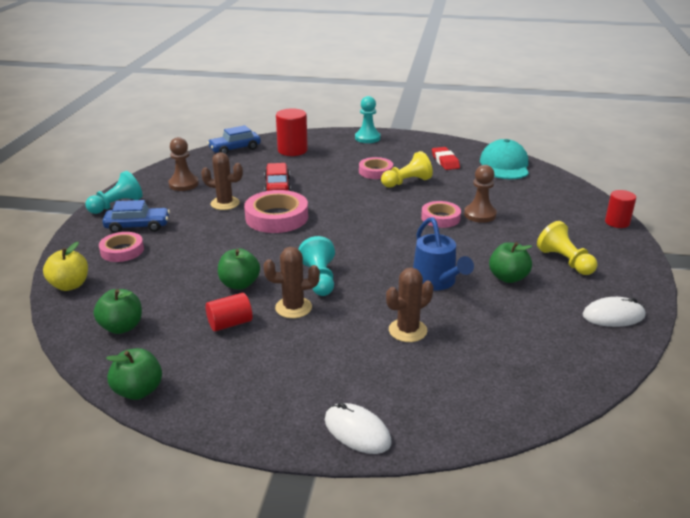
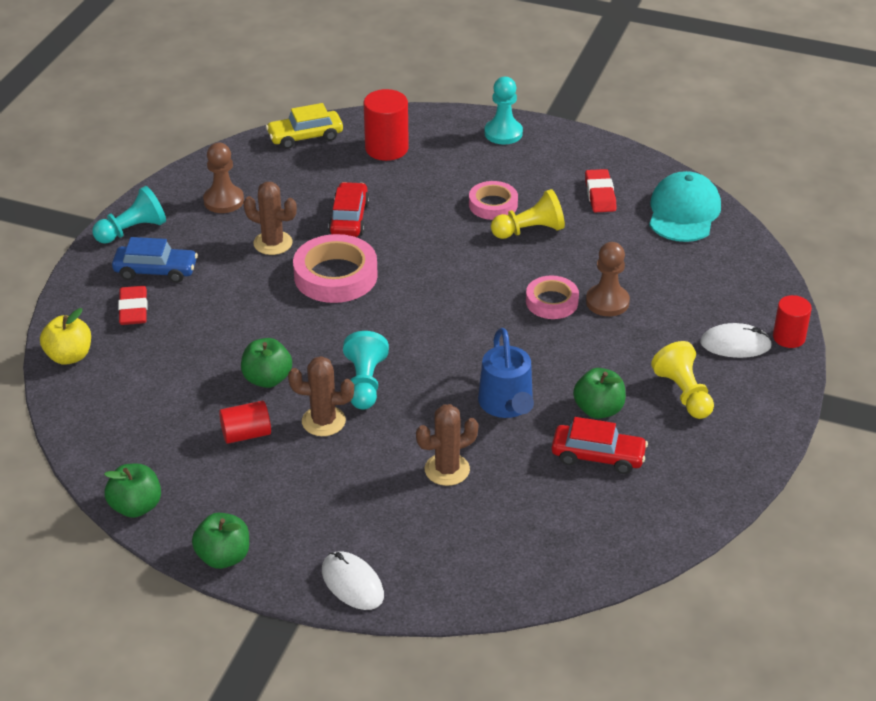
camera: 10 degrees right, 10 degrees up
(122, 250) = (133, 309): pink tape -> red eraser
(122, 327) = (125, 423): green apple -> green apple (223, 557)
(235, 149) = (305, 137): blue car -> yellow car
(524, 308) = (598, 456): none -> red car
(613, 315) = (701, 481): white mouse -> white mouse (735, 344)

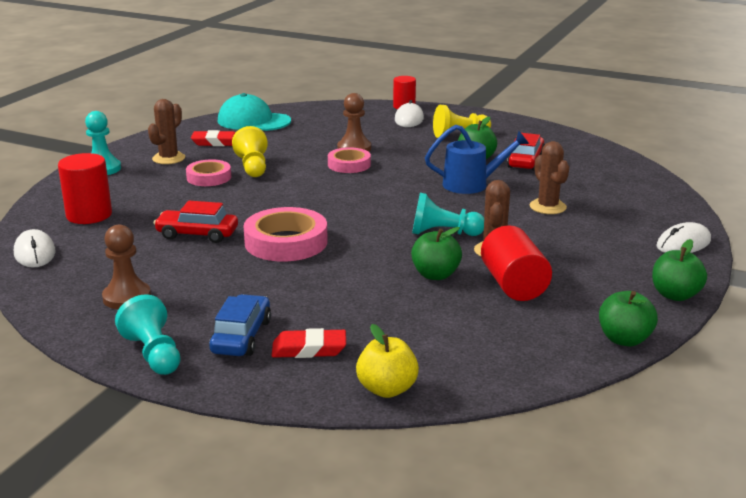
camera: 85 degrees left, 15 degrees down
(246, 434) = (513, 285): red cylinder -> red cylinder, size x1.53
(273, 243) = (220, 271): brown cactus -> brown cactus (168, 158)
(305, 137) = (34, 253): yellow car -> white mouse

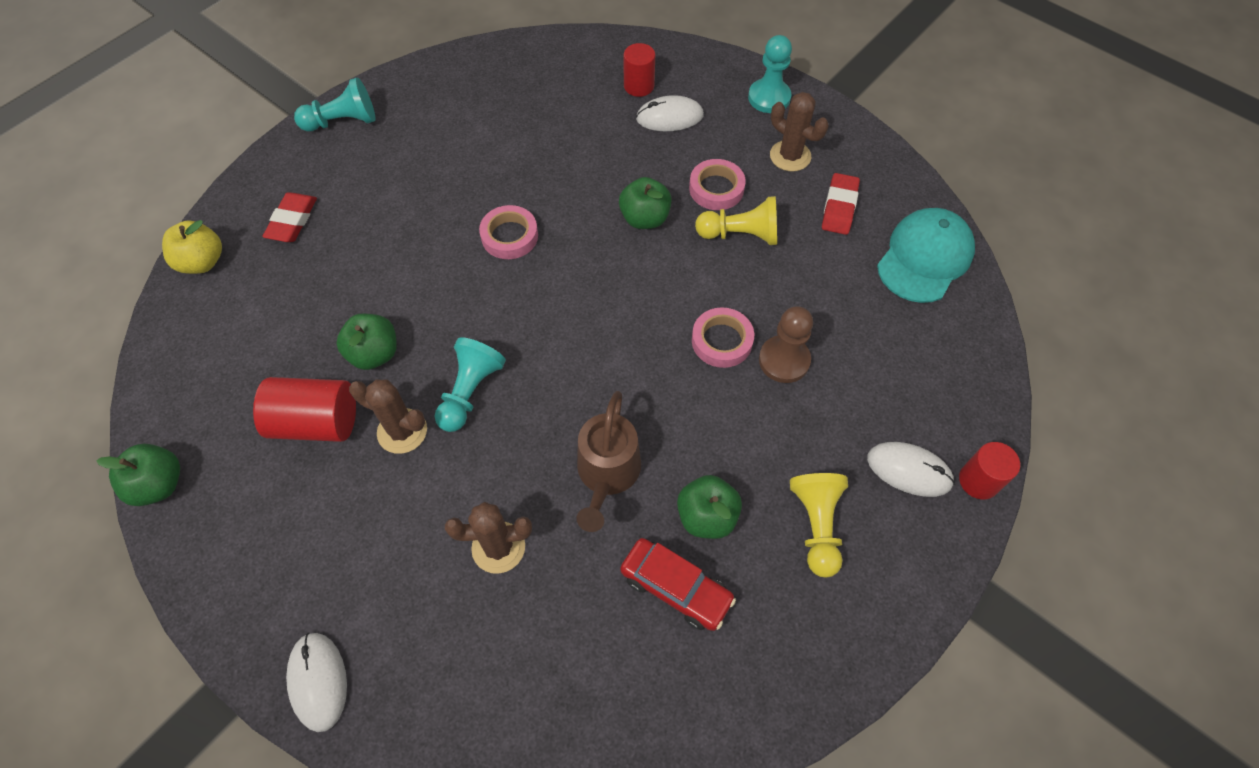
camera: 105 degrees right, 35 degrees up
(34, 253) = (564, 50): white mouse -> white mouse (669, 117)
(89, 215) = (639, 86): red cylinder -> red cylinder, size x0.65
(127, 297) = (447, 109): brown pawn -> none
(197, 234) = (559, 166): red car -> none
(241, 336) = (338, 178): blue car -> none
(286, 242) = (509, 236): pink tape -> pink tape, size x0.62
(472, 184) = (607, 475): blue watering can -> brown watering can
(675, 295) = (207, 589): green apple -> green apple (645, 218)

